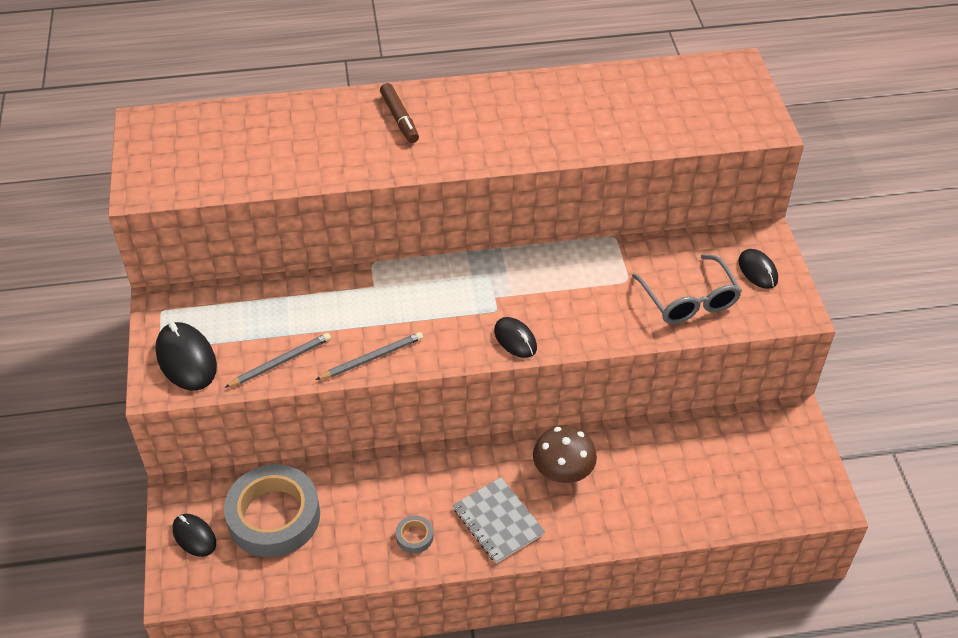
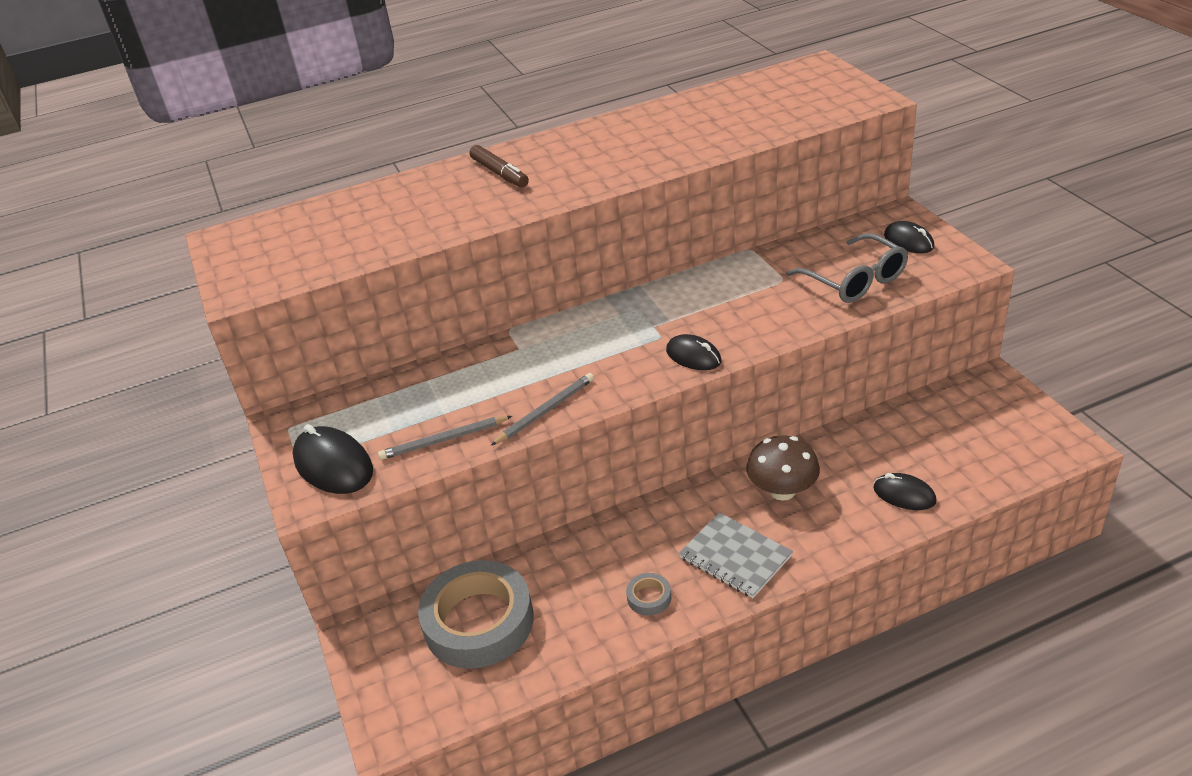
camera: 10 degrees left, 10 degrees down
(194, 536) = (391, 669): black mouse -> black mouse (904, 495)
(280, 362) = (444, 440): grey pencil -> grey pencil turned 150 degrees counterclockwise

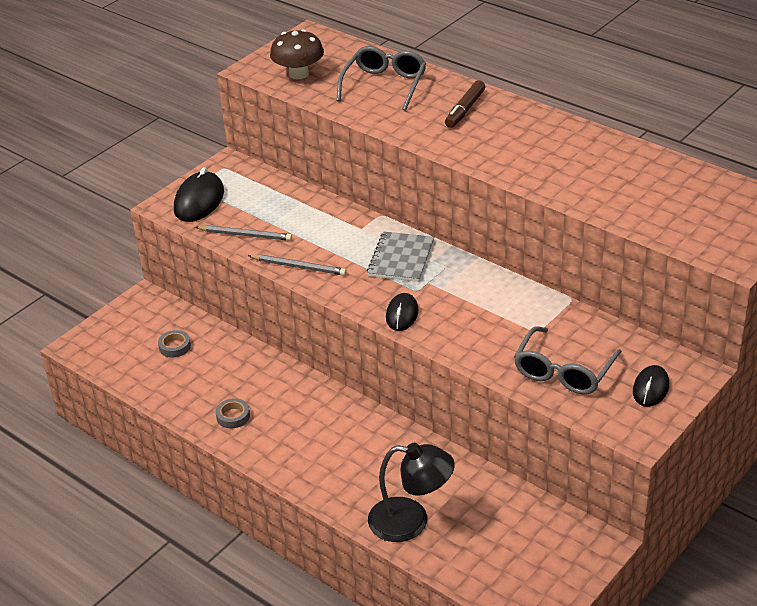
camera: 60 degrees right, 0 degrees up
(394, 210) = (384, 85): none -> grey glasses
(444, 440) = (245, 235): grey pencil -> grey pencil turned 150 degrees clockwise
(478, 622) = (175, 346): grey tape -> grey tape, size x0.40
(735, 557) = (293, 446): grey notebook -> grey notebook (401, 258)
(782, 491) = (376, 450): brown mushroom -> brown mushroom (299, 74)
(904, 495) = (411, 521): black mouse -> black lamp

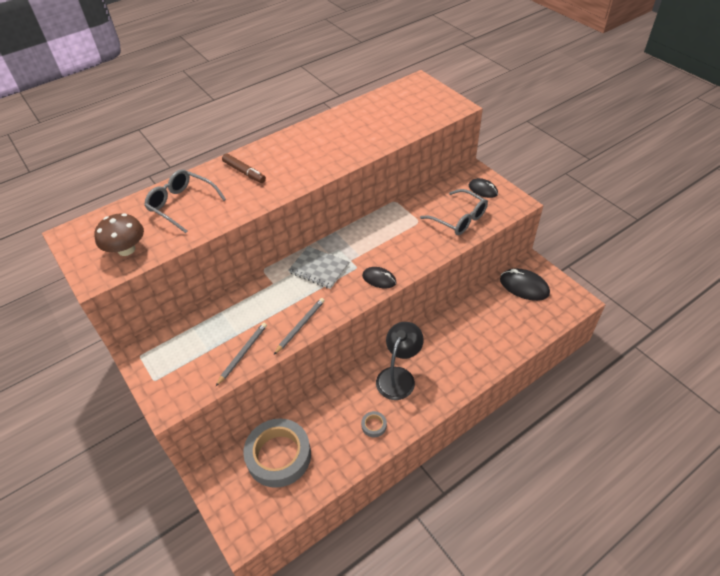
camera: 75 degrees left, 10 degrees up
(175, 346) = (278, 456): grey tape -> grey tape, size x2.49
(199, 201) = (177, 379): black mouse -> black mouse (524, 287)
(411, 521) = (499, 342): black lamp -> black lamp (398, 376)

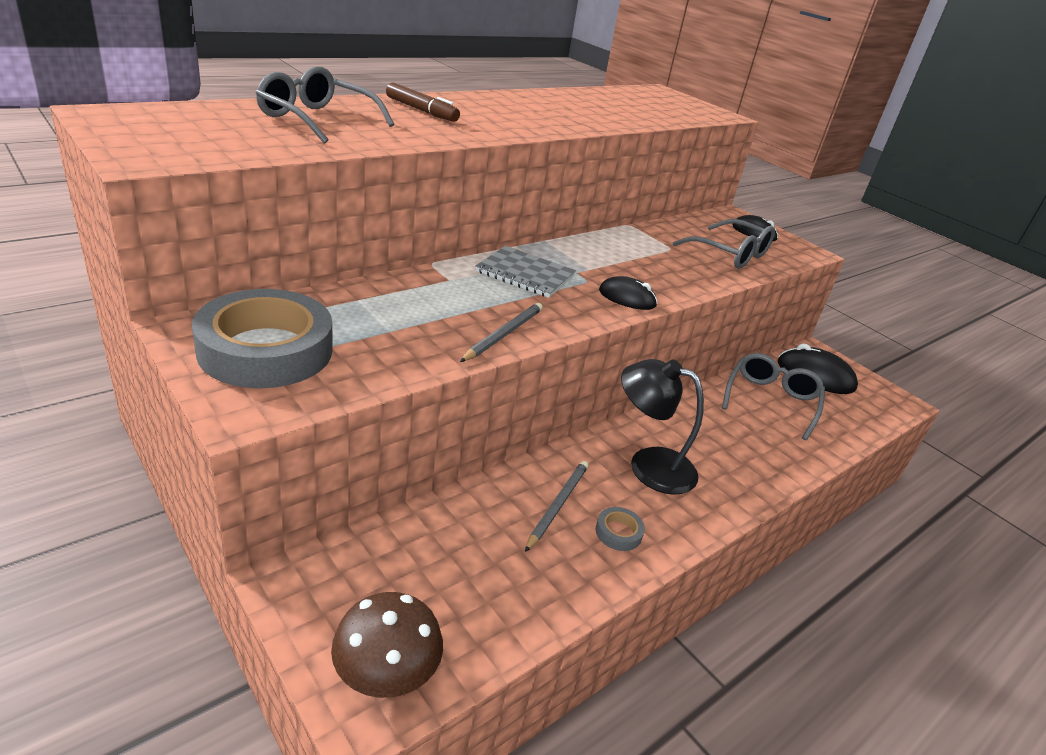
camera: 10 degrees left, 15 degrees down
(126, 249) = (211, 142): brown mushroom -> brown mushroom (386, 673)
(243, 353) = (399, 356): grey pencil -> grey pencil (557, 505)
(278, 456) = (441, 565): grey tape -> grey tape (266, 350)
(398, 376) = (649, 465): black lamp -> black lamp turned 90 degrees counterclockwise
(487, 314) = (770, 401): none -> grey glasses

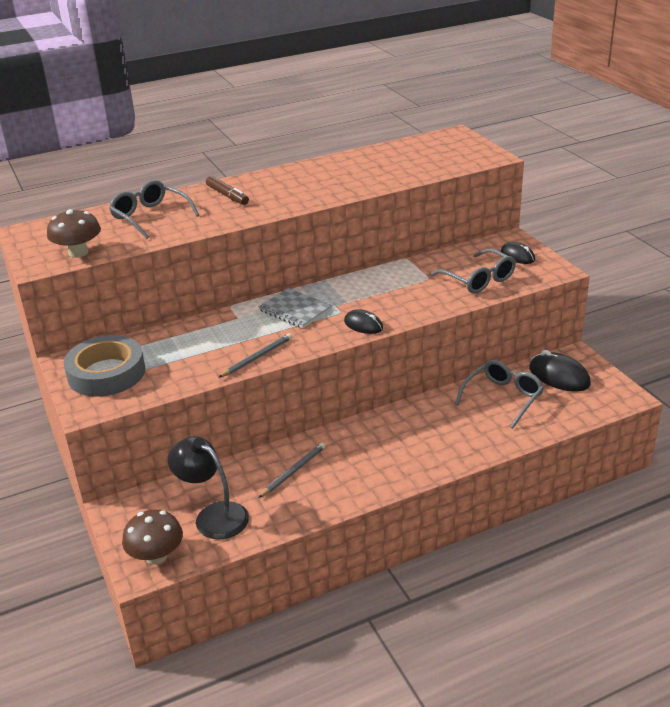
camera: 20 degrees right, 0 degrees up
(212, 149) = (78, 252): none -> brown mushroom
(618, 532) = (328, 489): grey tape -> none
(649, 465) = (372, 446): black lamp -> black lamp (213, 515)

